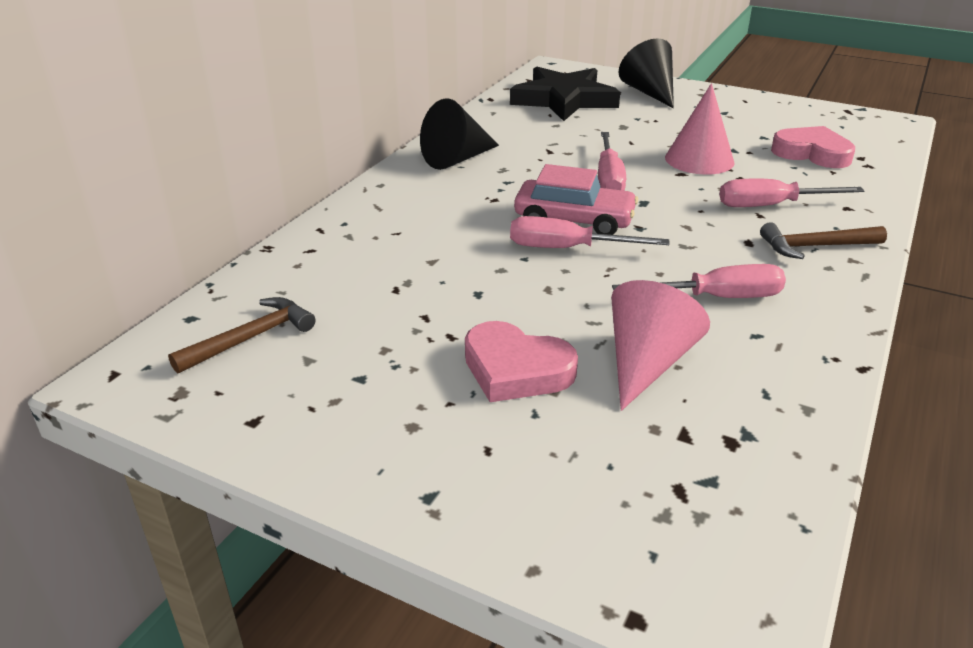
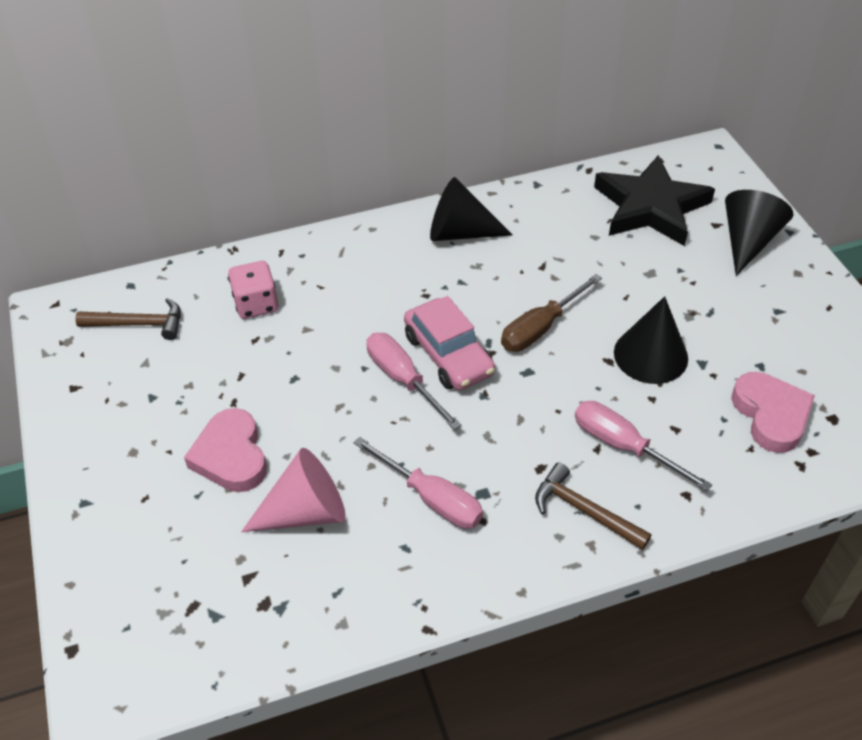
camera: 45 degrees right, 15 degrees up
(355, 268) = (256, 304): none -> pink dice
(609, 178) = (540, 328): pink screwdriver -> brown screwdriver
(699, 159) = (650, 355): pink cone -> black cone

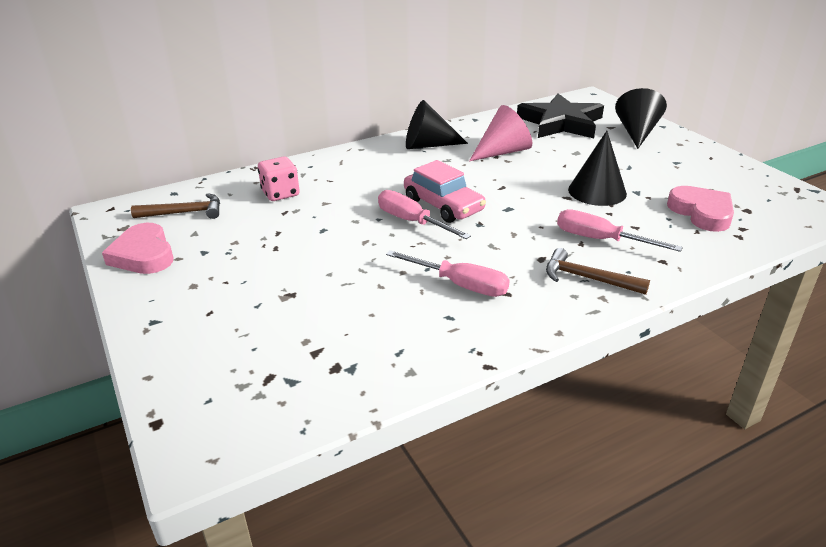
camera: 10 degrees left, 15 degrees down
(231, 456) = (281, 278): pink heart -> pink heart (143, 255)
(305, 512) = (355, 305): pink cone -> pink cone (503, 152)
(540, 328) = (508, 185): brown screwdriver -> none

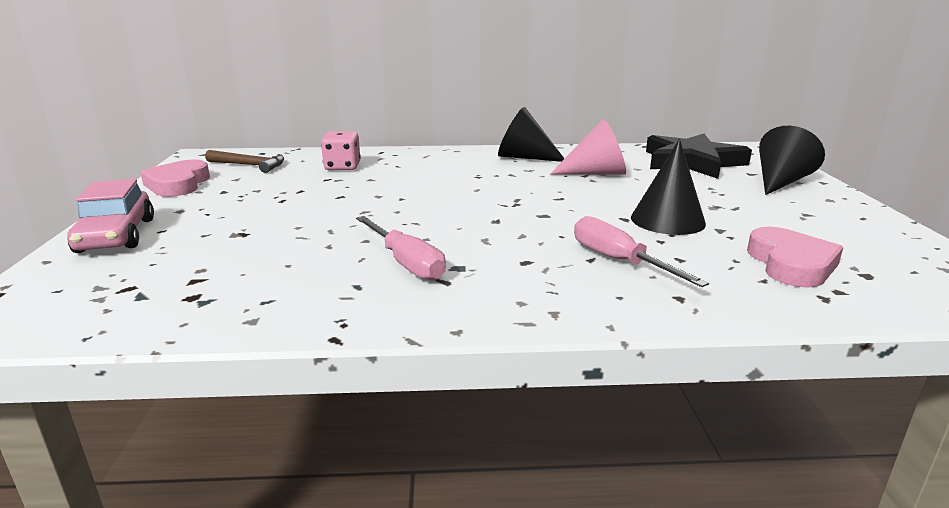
camera: 25 degrees right, 10 degrees down
(412, 222) = (429, 206): pink screwdriver -> none
(443, 205) = (477, 200): pink car -> pink car (116, 235)
(588, 278) = (558, 291): brown hammer -> none

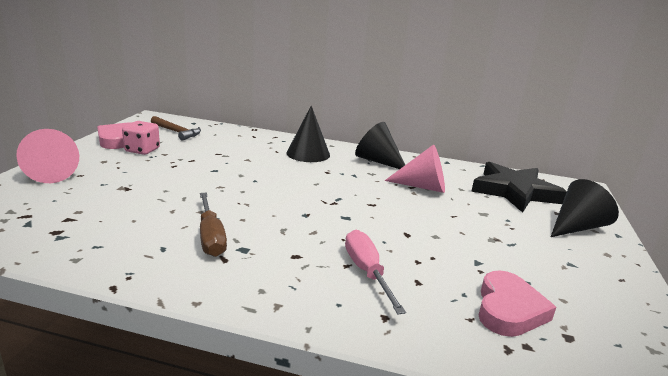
camera: 15 degrees right, 0 degrees up
(116, 235) = (51, 173): pink car -> pink cone
(342, 167) = (237, 145): pink dice -> pink dice (142, 150)
(406, 263) = (211, 237): pink screwdriver -> brown screwdriver
(667, 220) = (441, 243): black cone -> black cone (308, 154)

